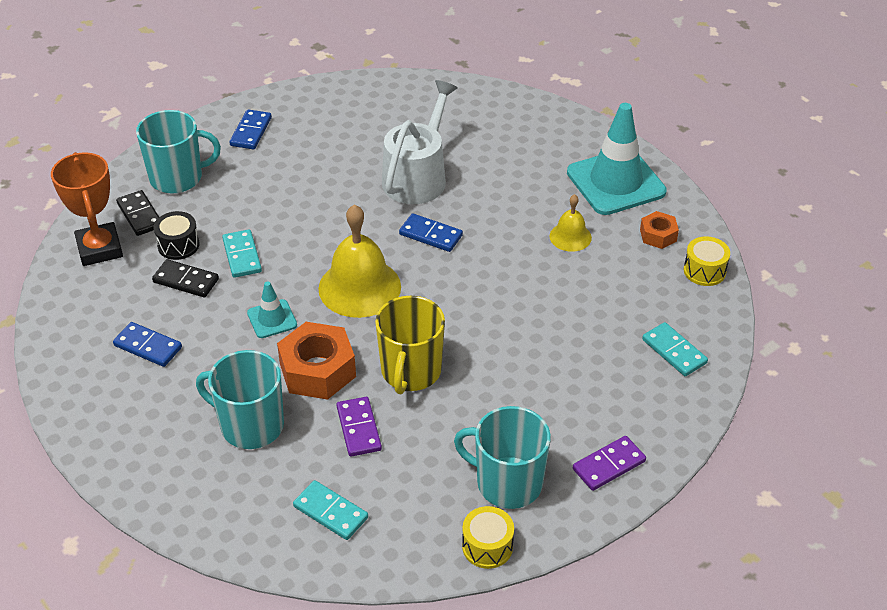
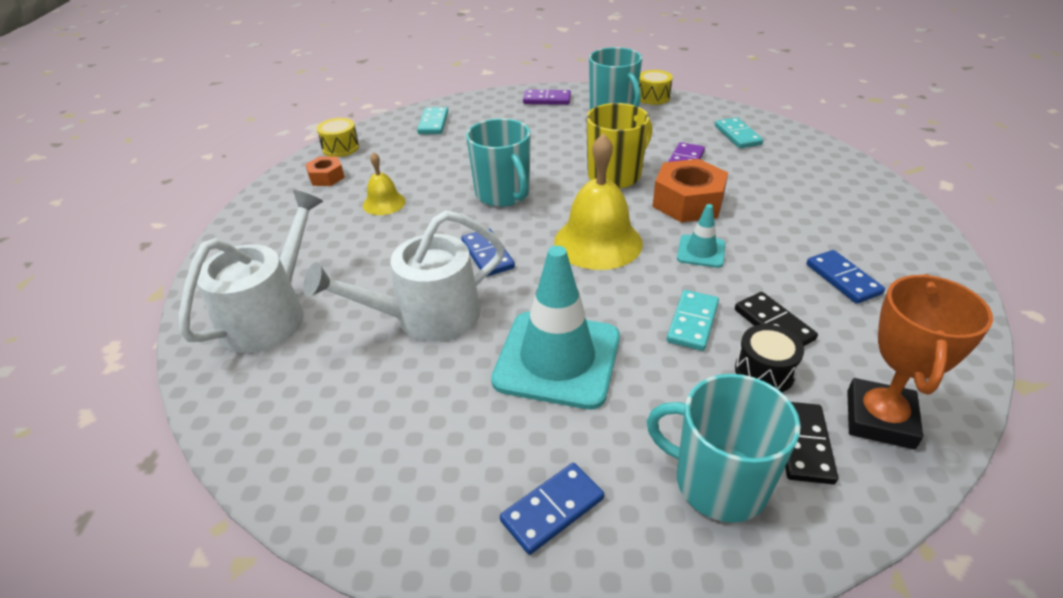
camera: 140 degrees left, 5 degrees down
(250, 425) = (768, 191): turquoise mug -> turquoise mug (503, 194)
(514, 131) = (269, 315): none -> white watering can
(616, 182) = (281, 223): turquoise traffic cone -> turquoise traffic cone (557, 359)

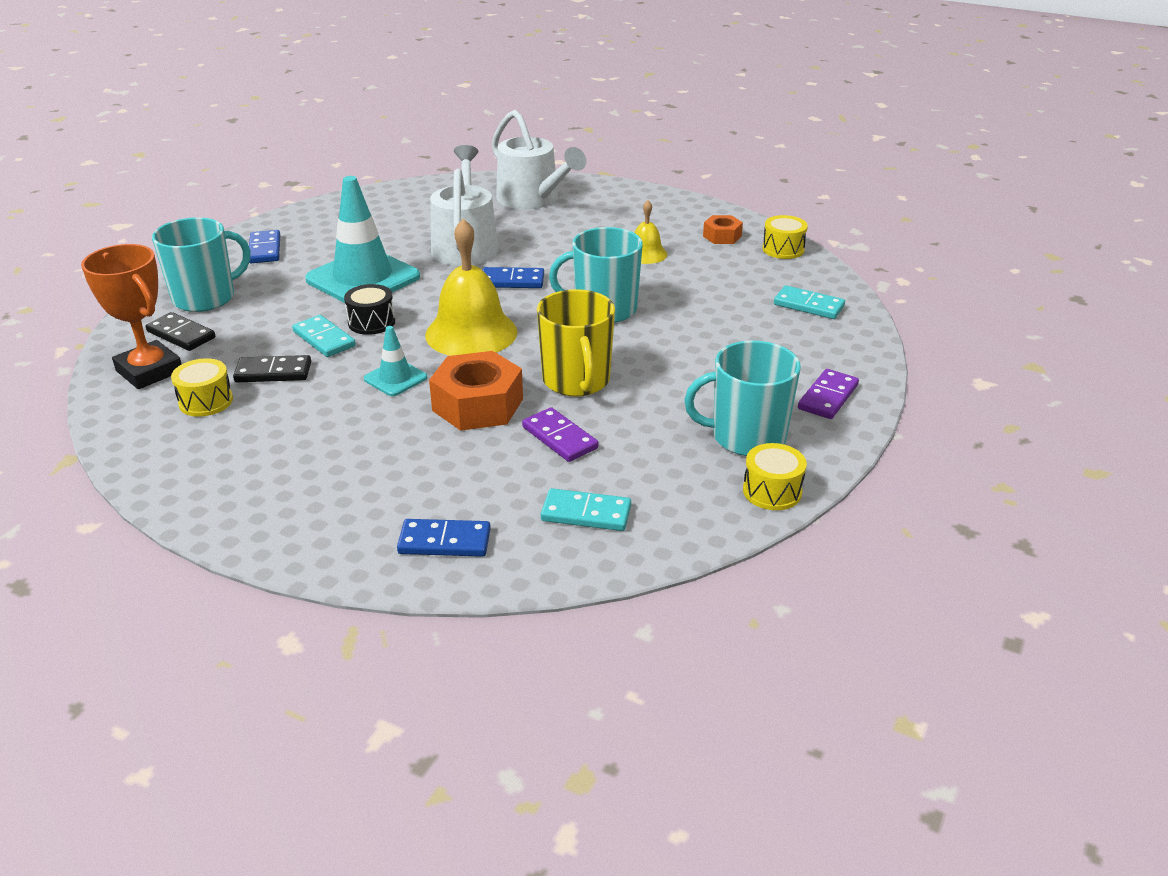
camera: 115 degrees right, 5 degrees down
(764, 371) = (244, 347): black drum -> black drum (371, 322)
(843, 279) = (266, 435): blue domino -> blue domino (444, 541)
(858, 341) = (206, 401): none -> yellow drum

